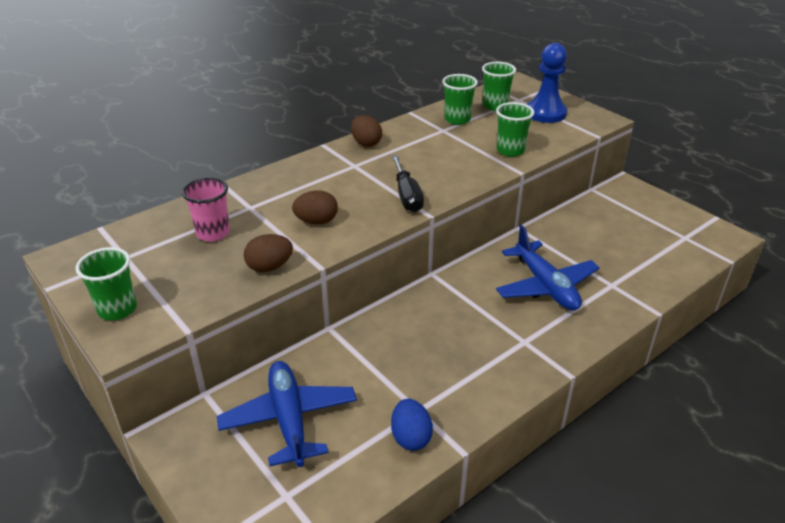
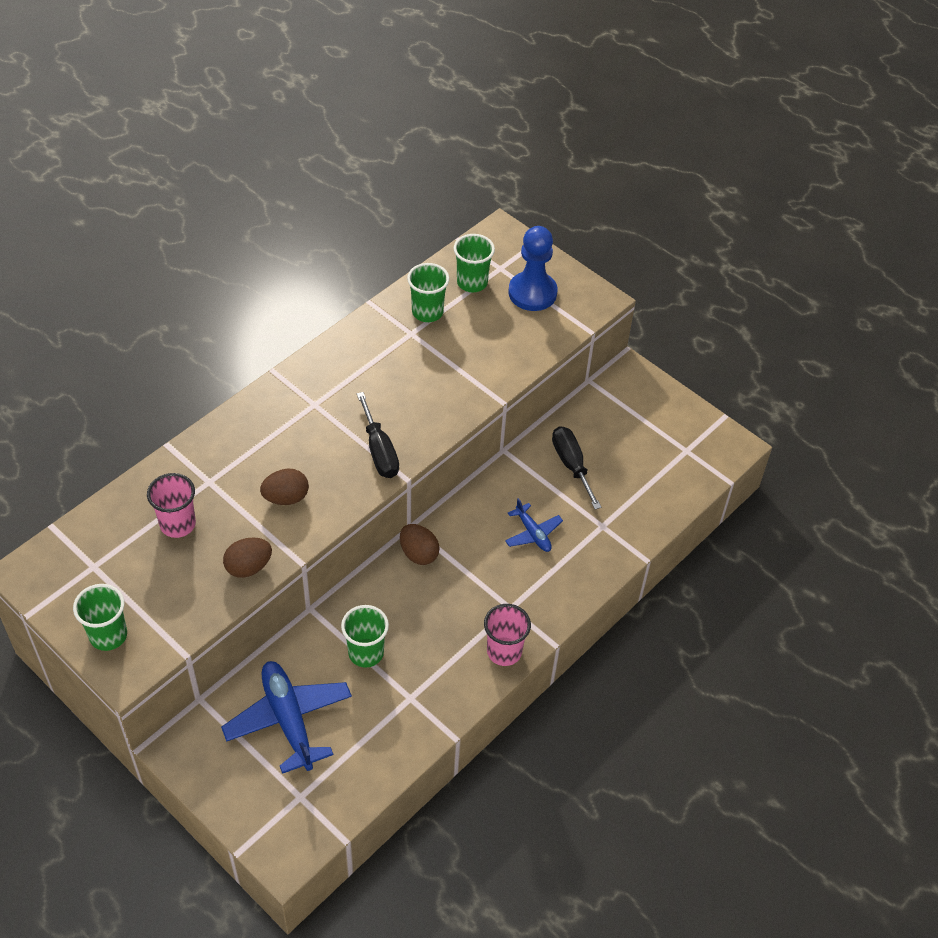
camera: 10 degrees left, 15 degrees up
(366, 143) = (323, 364): brown egg -> brown egg (418, 554)
(410, 437) = (406, 727): blue egg -> none
(510, 150) = (491, 365): green cup -> green cup (366, 653)
(517, 377) = (504, 651): none -> pink cup
(545, 286) = (533, 533): blue plane -> blue plane, size x0.53
(580, 241) = (571, 465): none -> black screwdriver

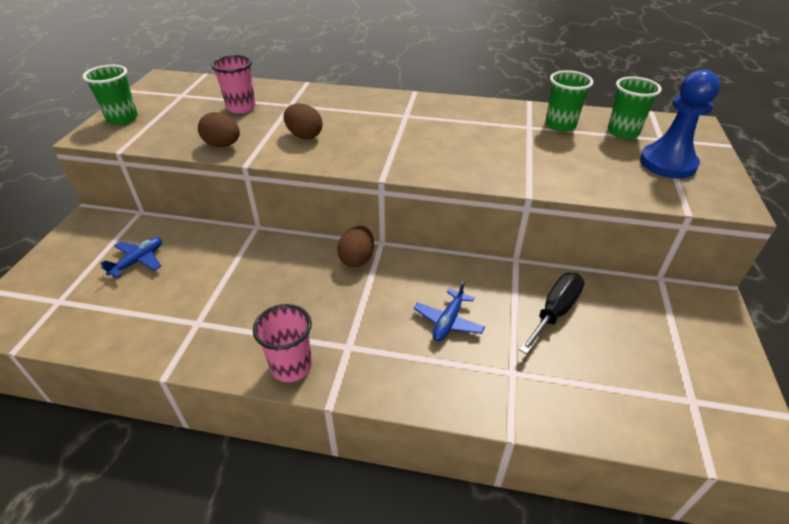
camera: 60 degrees right, 10 degrees down
(288, 720) = (138, 261): blue plane -> blue plane, size x0.53
(366, 653) = (231, 274): green cup -> none
(379, 451) = (395, 156): black screwdriver -> none

